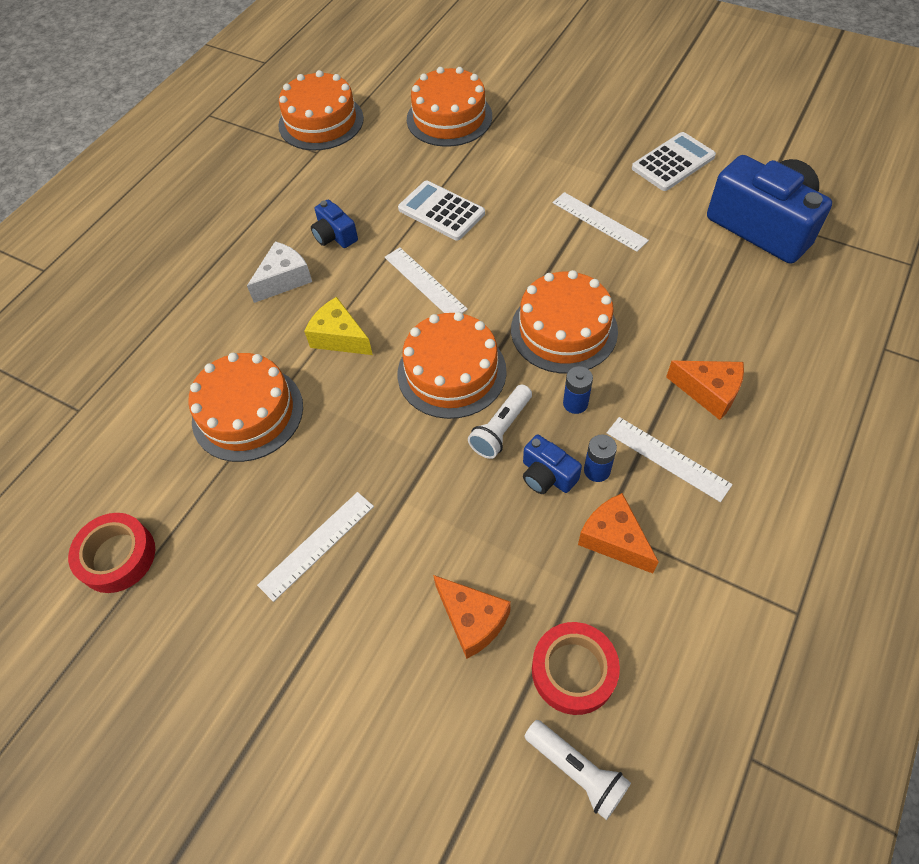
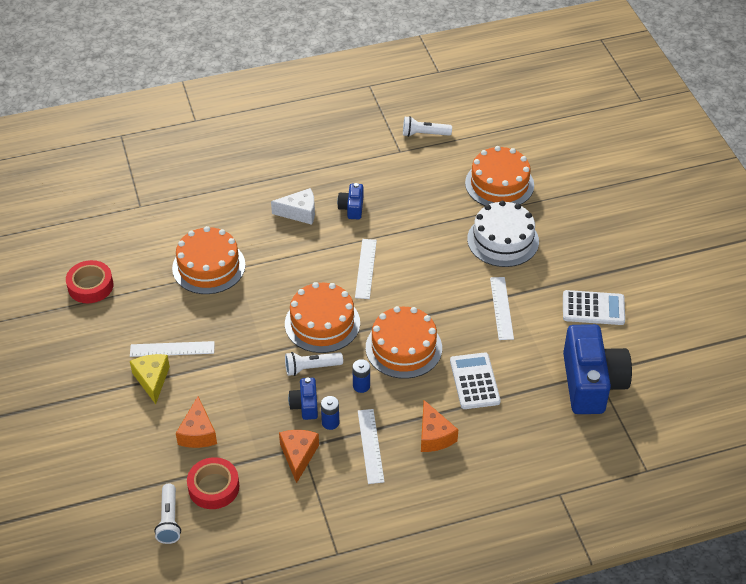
camera: 40 degrees right, 10 degrees down
(321, 122) = (424, 134): orange cake -> white flashlight
(339, 337) = (291, 263): yellow cheese -> yellow cheese (152, 380)
(441, 211) = (423, 236): white calculator -> white calculator (474, 381)
(518, 162) = (503, 240): none -> white cake

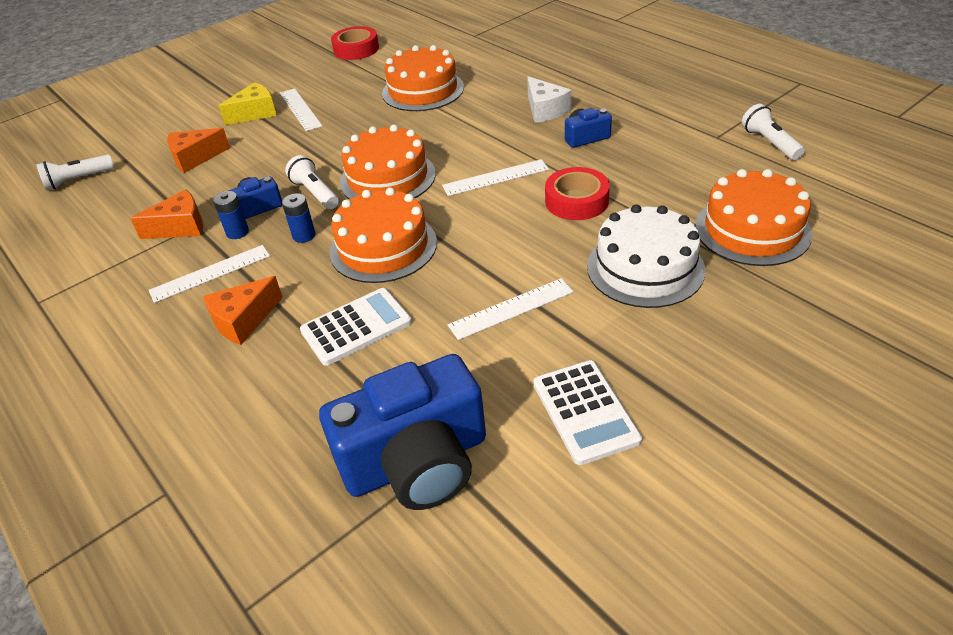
camera: 70 degrees right, 5 degrees down
(213, 487) = (125, 190): red tape -> red tape (576, 201)

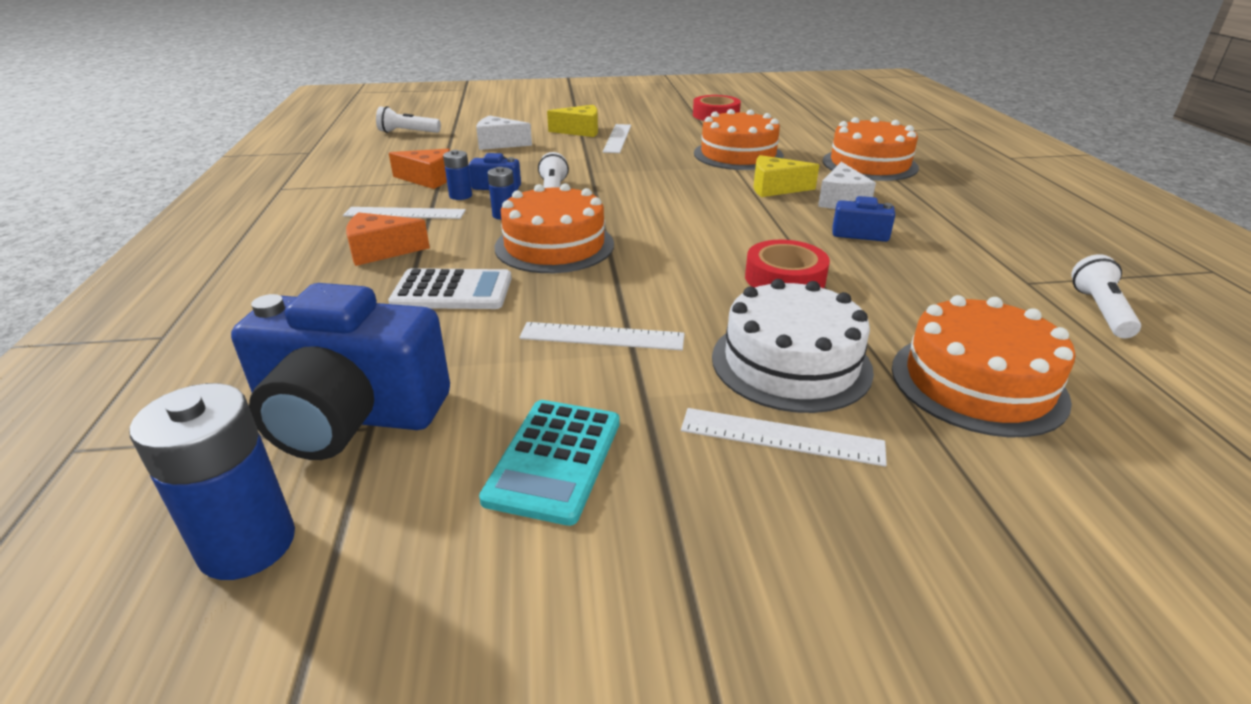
camera: 30 degrees right, 10 degrees down
(195, 158) = (499, 144): orange cheese -> white cheese
(387, 178) = (625, 201): orange cake -> orange cake (869, 164)
(472, 576) = (247, 544): none -> blue battery
(487, 116) = (775, 188): none -> yellow cheese
(495, 178) = (724, 233): white ruler -> white ruler (781, 437)
(585, 411) = (554, 460): white calculator -> turquoise calculator

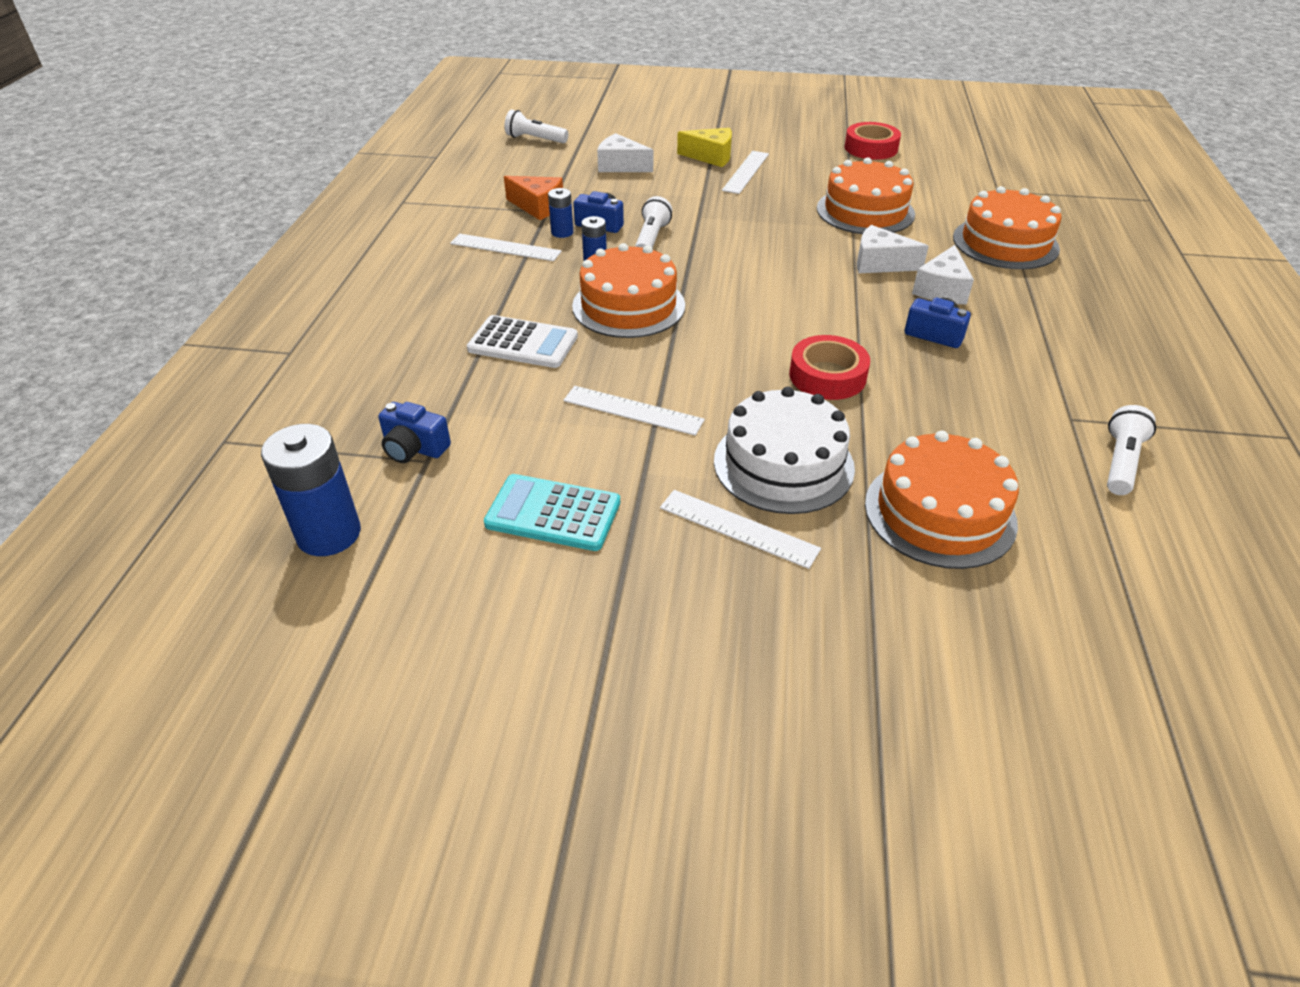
camera: 15 degrees right, 10 degrees up
(349, 415) = (414, 448): blue camera -> blue camera, size x0.46
(380, 251) = (473, 290): orange cheese -> none
(554, 460) = (553, 513): turquoise calculator -> turquoise calculator turned 75 degrees clockwise
(775, 188) = (880, 263): yellow cheese -> white cheese

